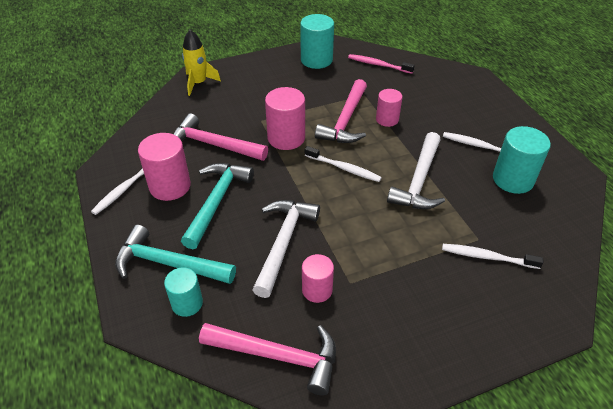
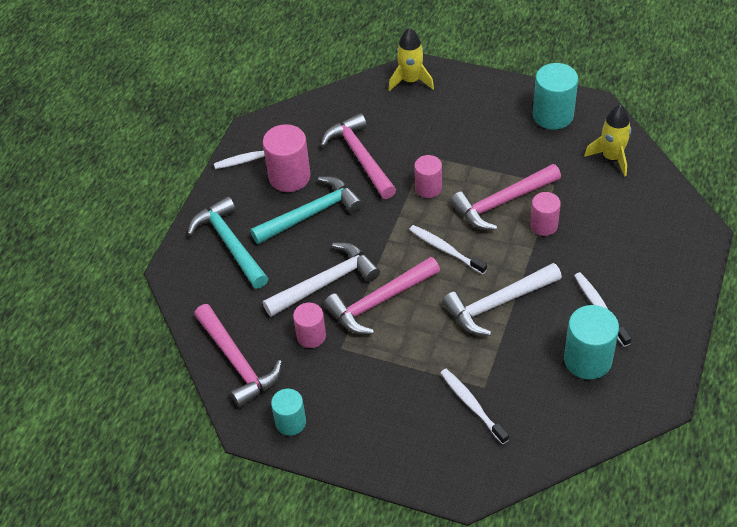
camera: 45 degrees right, 5 degrees up
(187, 303) = (215, 283): turquoise cylinder -> turquoise cylinder (290, 422)
(286, 138) = (428, 188): pink cylinder -> pink cylinder, size x0.63
(339, 230) = (379, 301): none -> pink hammer
(344, 168) = (445, 249): white toothbrush -> white toothbrush turned 150 degrees clockwise
(378, 65) = (611, 157): pink toothbrush -> yellow rocket

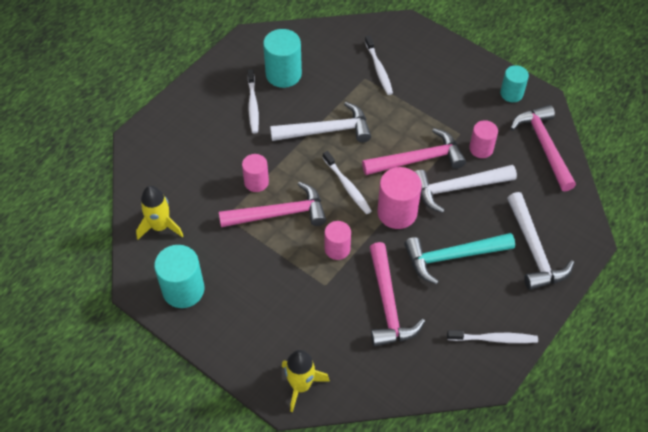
camera: 165 degrees left, 5 degrees up
(230, 244) = (534, 250): turquoise hammer -> white hammer
(289, 177) = (463, 304): pink cylinder -> pink cylinder (397, 212)

